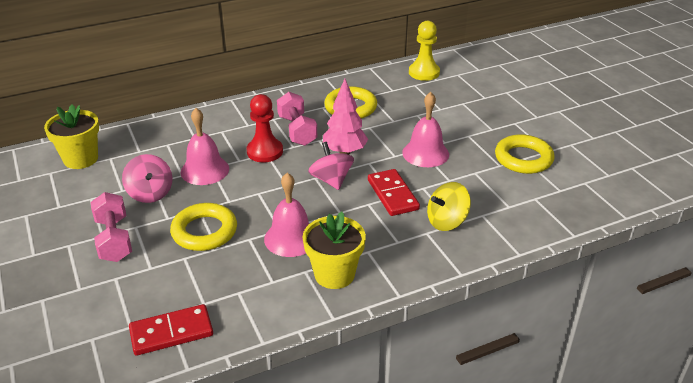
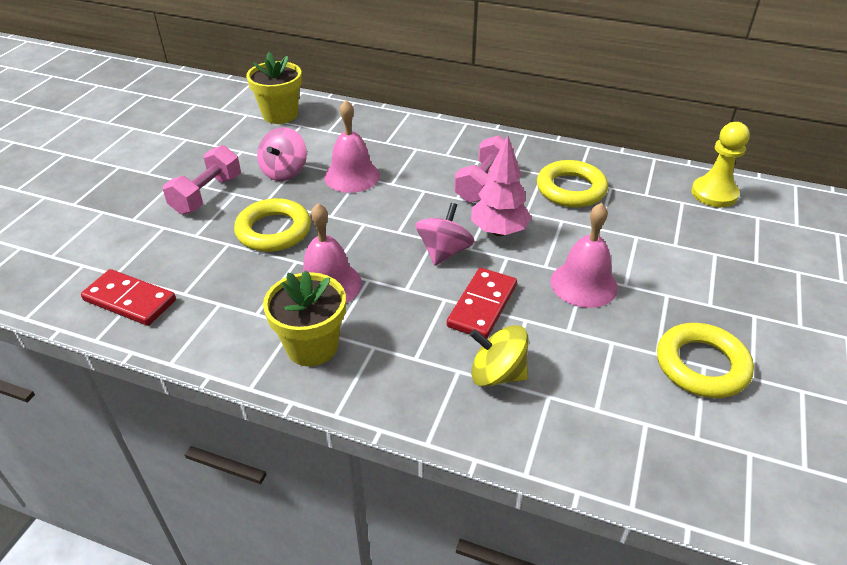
camera: 45 degrees right, 5 degrees up
(265, 151) = (425, 188): red pawn -> none

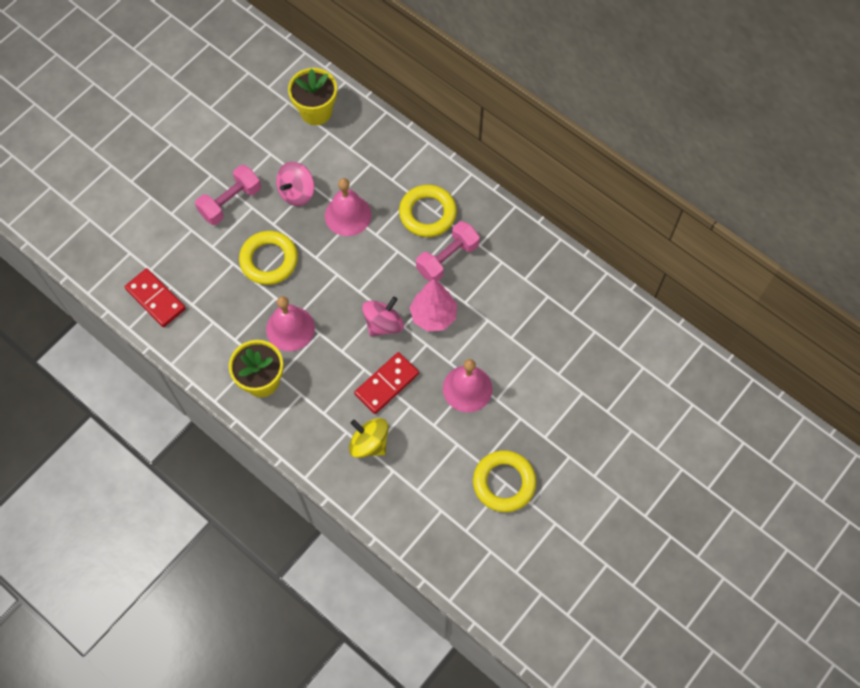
camera: 20 degrees right, 25 degrees up
(571, 189) = (514, 288): yellow ring -> yellow ring (427, 213)
(714, 194) = (627, 331): yellow pawn -> none

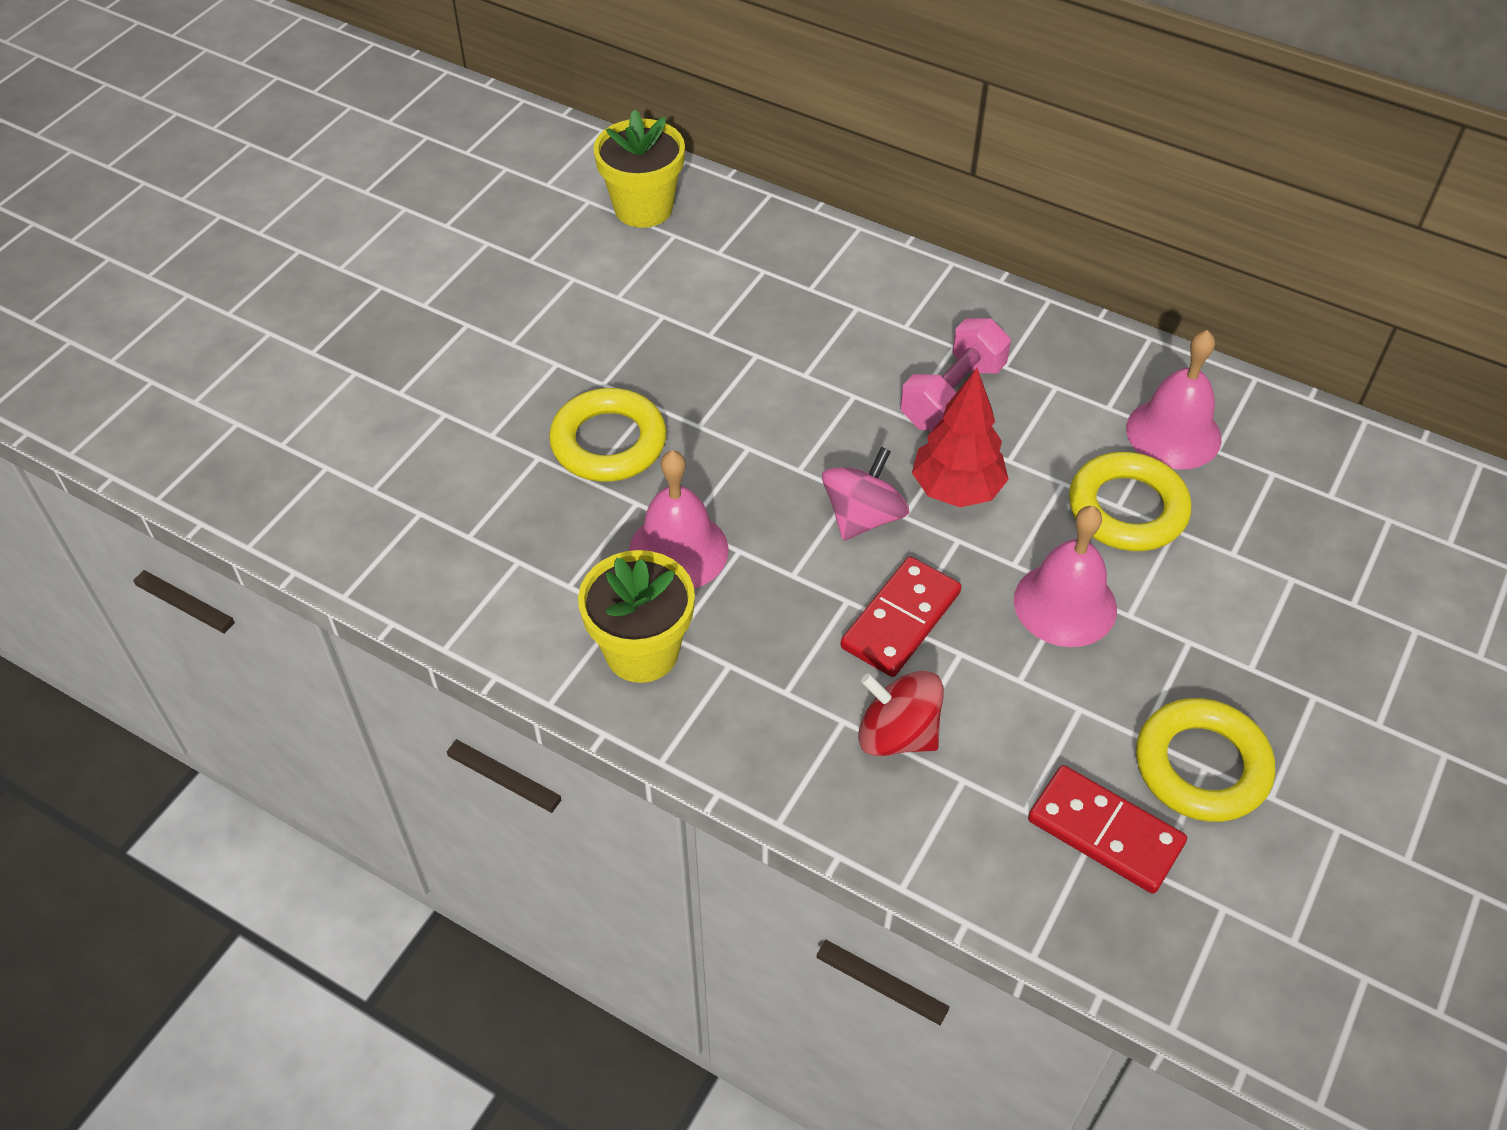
camera: 10 degrees left, 15 degrees down
(155, 299) = (391, 538): red domino -> red domino (1105, 832)
(230, 202) = (513, 360): pink dumbbell -> none
(297, 192) = (637, 329): pink spinning top -> none
(348, 215) = (743, 352): pink bell -> pink bell (1173, 433)
(369, 443) = (897, 734): yellow spinning top -> red spinning top
(427, 213) = (892, 330): yellow ring -> yellow ring (1127, 509)
(433, 316) = (956, 490): pink tree -> red tree

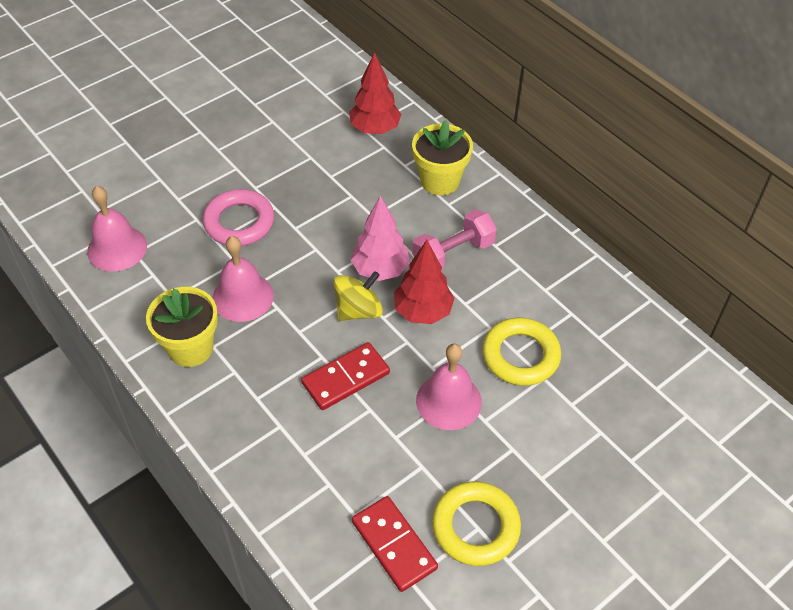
camera: 20 degrees right, 0 degrees up
(608, 442) = (239, 222): yellow ring -> pink ring
(643, 208) = (335, 90): yellow flower pot -> yellow flower pot (440, 181)
(736, 248) = (375, 129): none -> red tree
(861, 449) = (380, 270): none -> pink tree
(863, 517) = (358, 310): pink spinning top -> yellow spinning top
(897, 734) = (306, 444): red spinning top -> none
(1173, 433) = (577, 318): pink bell -> pink bell (117, 248)

